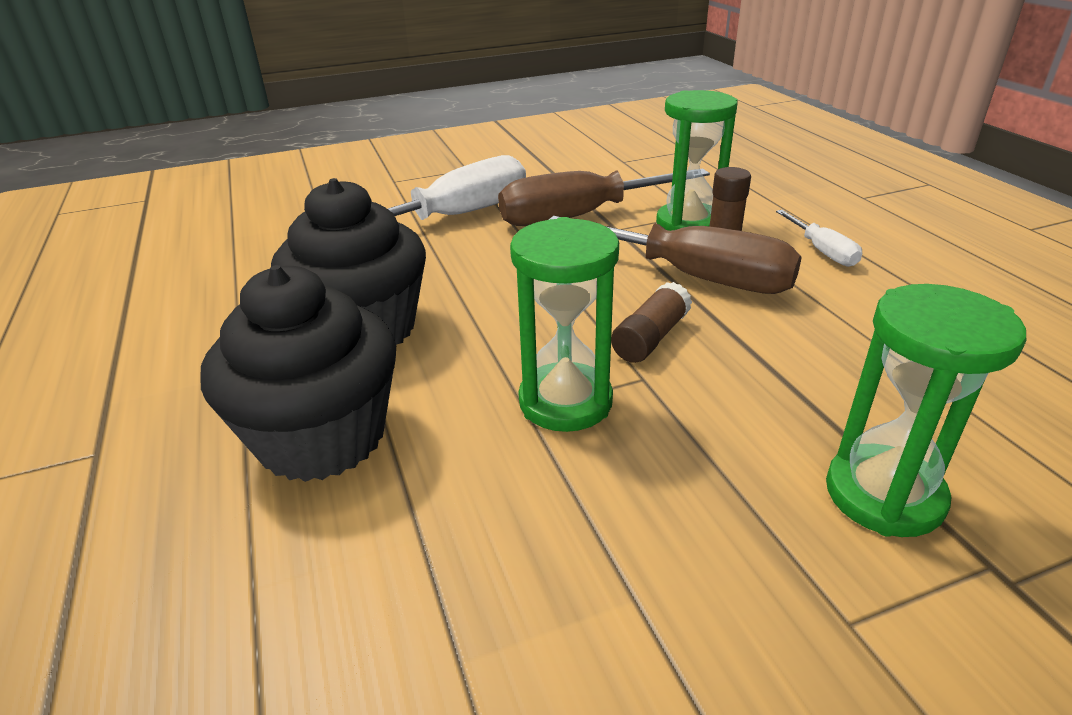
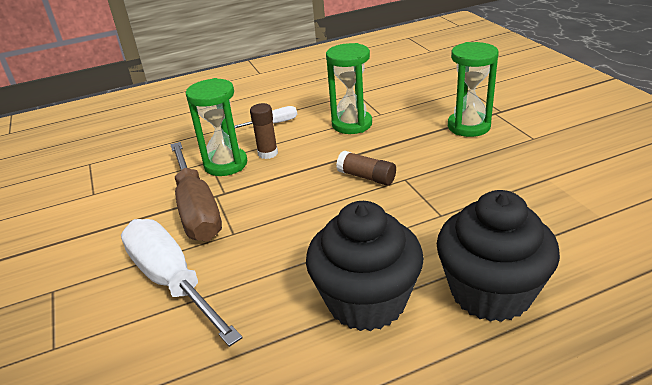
camera: 90 degrees left, 0 degrees up
(565, 402) = (431, 202): green hourglass -> green hourglass (352, 124)
(693, 277) = (298, 163): brown screwdriver -> none

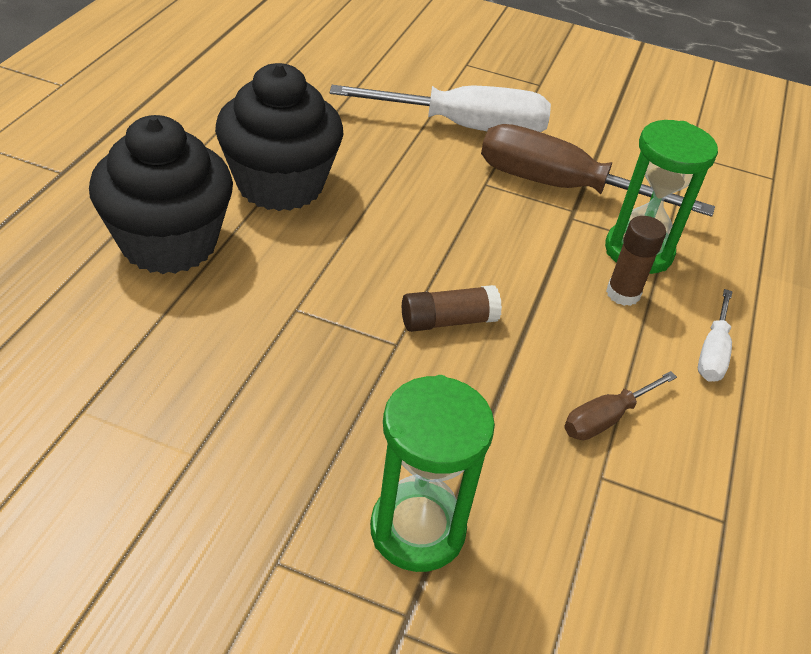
camera: 125 degrees right, 10 degrees up
(352, 124) = (606, 418): green hourglass -> brown screwdriver

